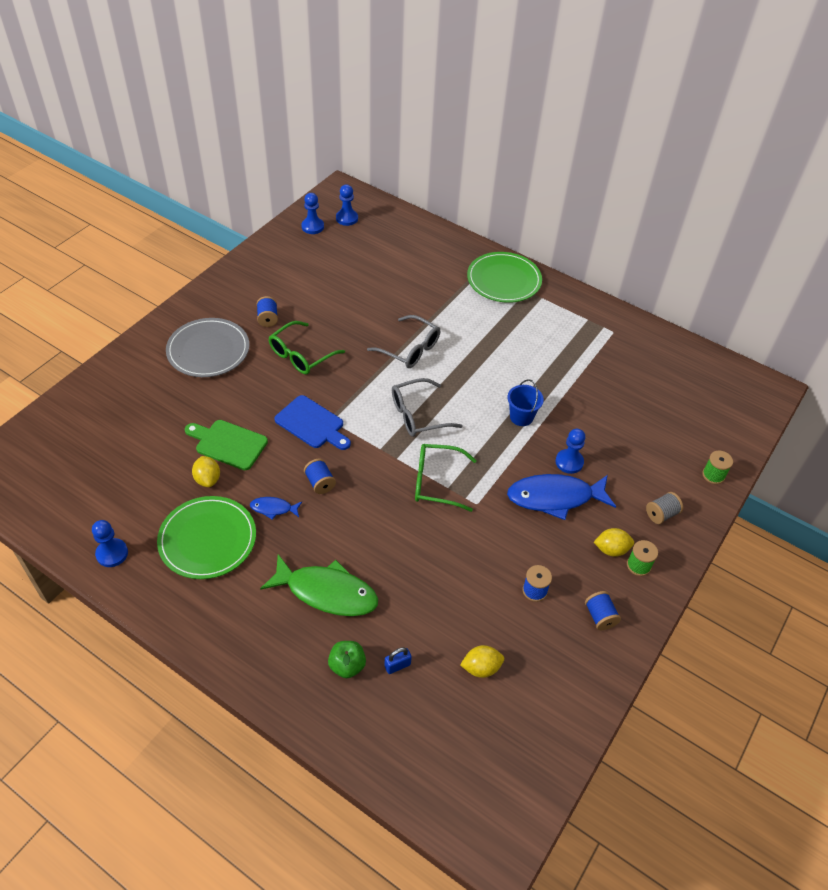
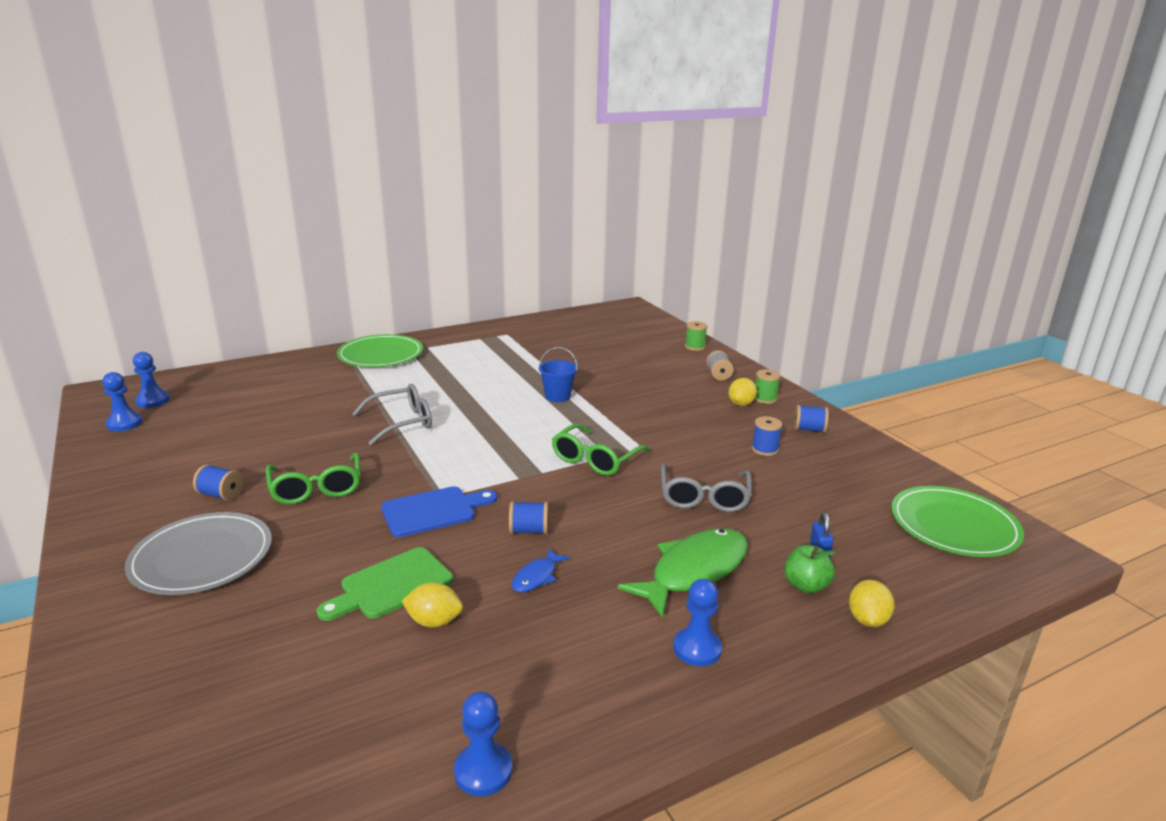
camera: 60 degrees left, 25 degrees down
(207, 539) = (540, 650): green plate -> green plate (954, 525)
(417, 415) = (496, 444): grey glasses -> grey glasses (704, 498)
(481, 668) = (841, 502): yellow lemon -> yellow lemon (867, 619)
(555, 497) = (666, 410): blue fish -> none
(569, 462) = (631, 392): blue pawn -> blue pawn (697, 648)

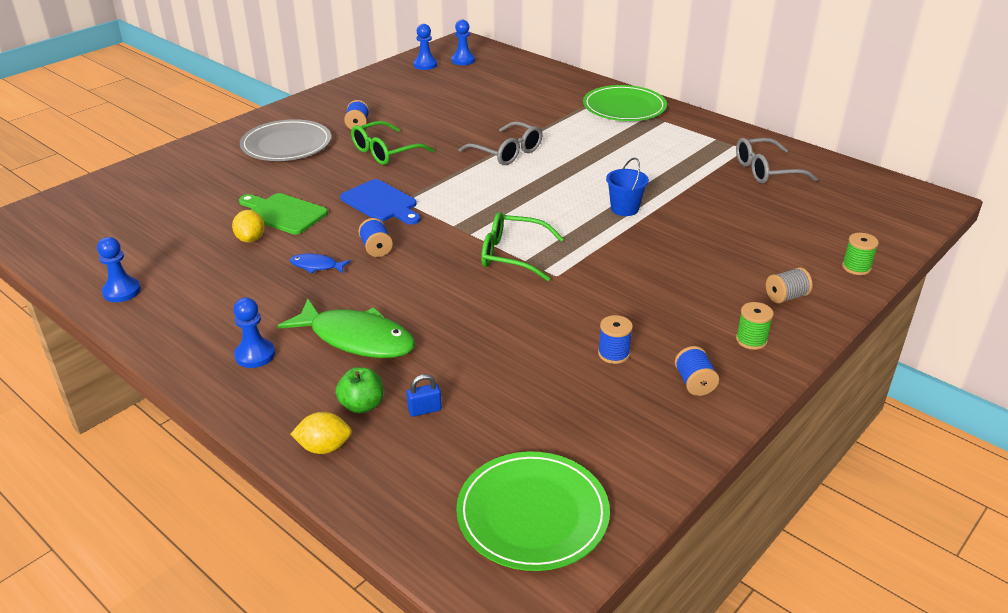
camera: 70 degrees right, 10 degrees up
(704, 498) = (482, 327): grey glasses -> grey glasses (765, 171)
(741, 404) = (717, 324): yellow lemon -> none

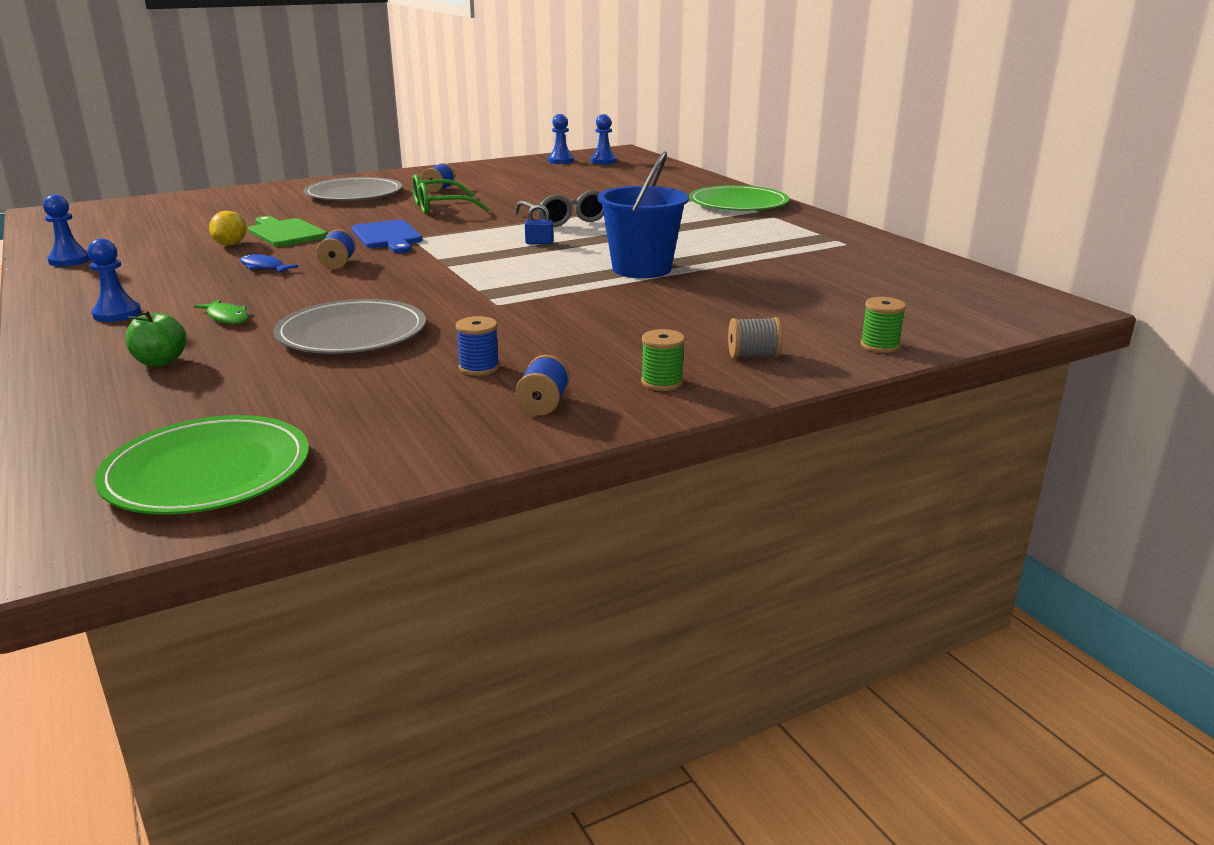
camera: 20 degrees right, 10 degrees down
(324, 447) = (79, 384): yellow lemon -> none
(356, 339) = (227, 317): green fish -> green fish, size x0.47
(424, 410) = (216, 375): blue padlock -> blue padlock (539, 243)
(479, 335) = (352, 333): none -> grey plate
(512, 255) = (469, 284): green glasses -> none
(624, 209) = (641, 269): blue bucket -> blue bucket, size x1.74
(765, 171) = (853, 261): grey glasses -> none

